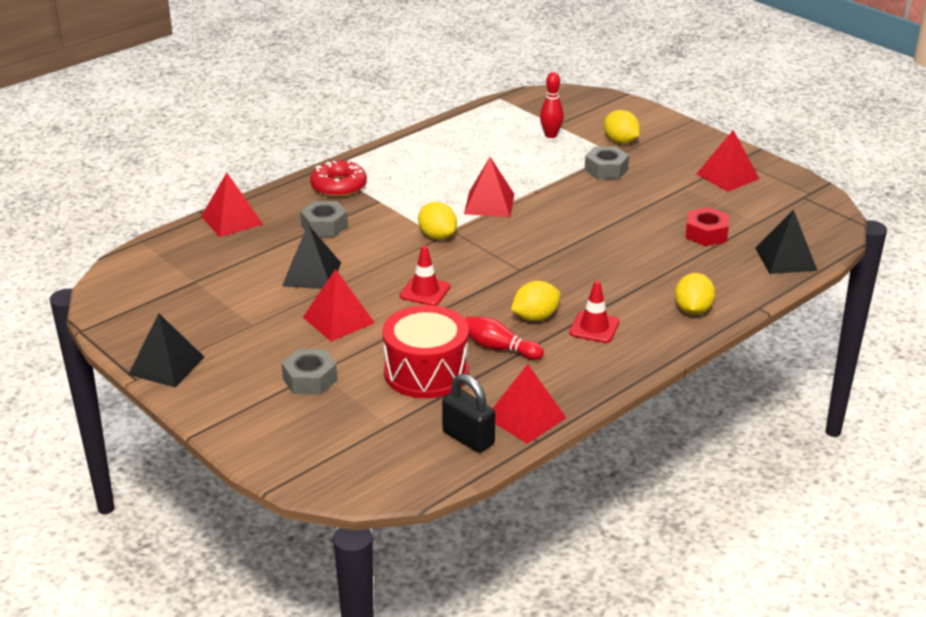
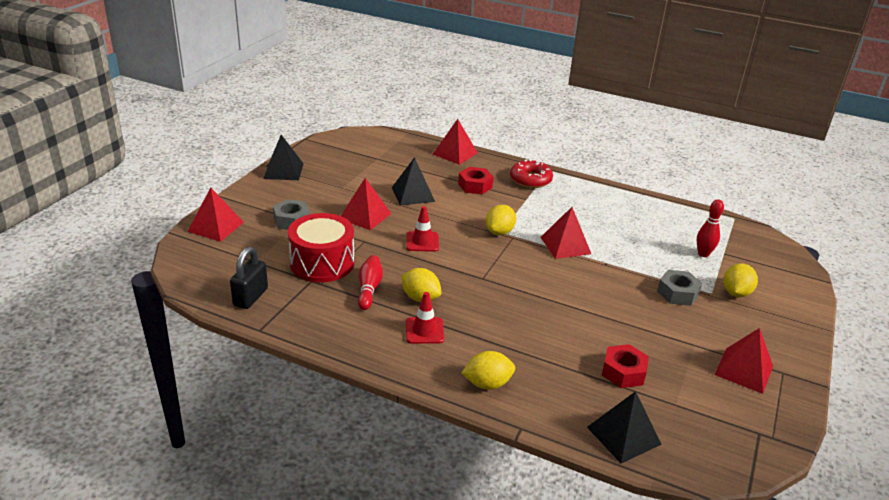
camera: 65 degrees right, 0 degrees up
(324, 226) = (475, 186): grey nut -> red nut
(526, 417) = (286, 318): red pyramid -> red pyramid (216, 227)

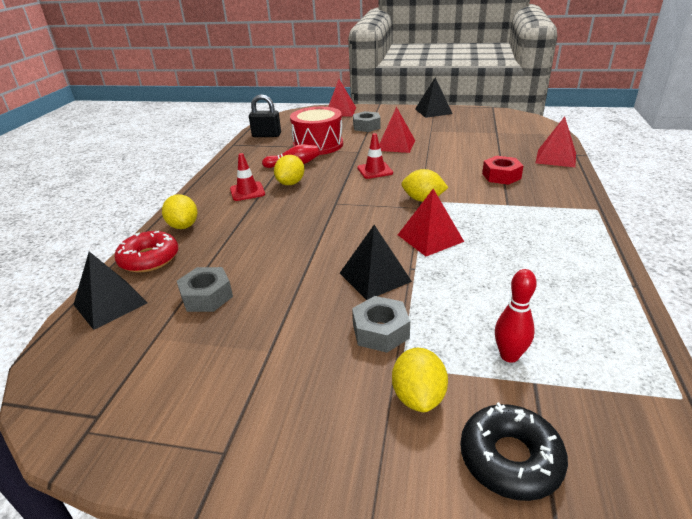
camera: 80 degrees right, 0 degrees up
(413, 194) = (450, 154): black pyramid -> black pyramid (374, 277)
(530, 180) = (555, 201): red donut -> red donut (149, 259)
(623, 372) = (207, 296): red nut -> grey nut
(736, 293) = (418, 396): yellow lemon -> yellow lemon turned 75 degrees clockwise
(744, 370) = (223, 403): red pyramid -> none
(775, 276) = (510, 458): none -> black donut

